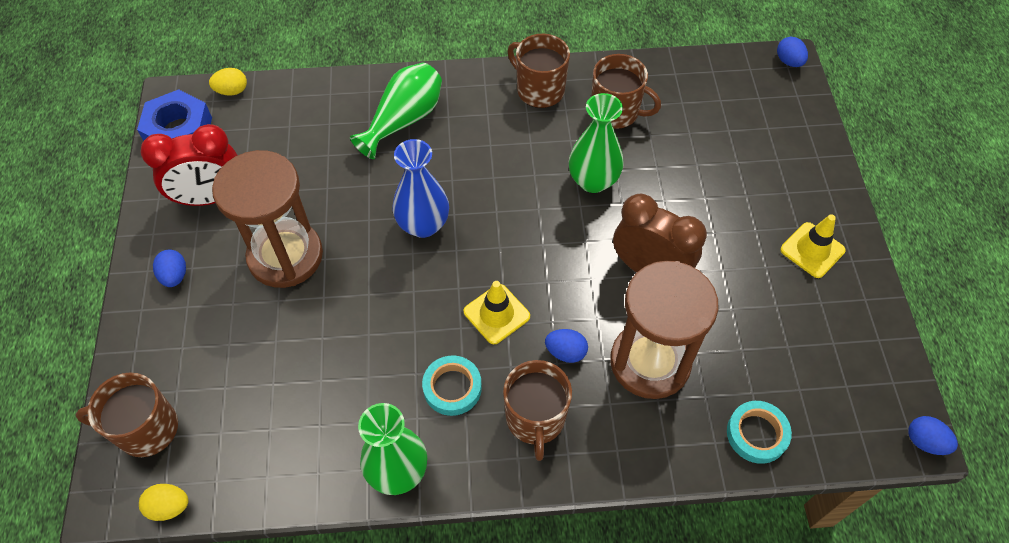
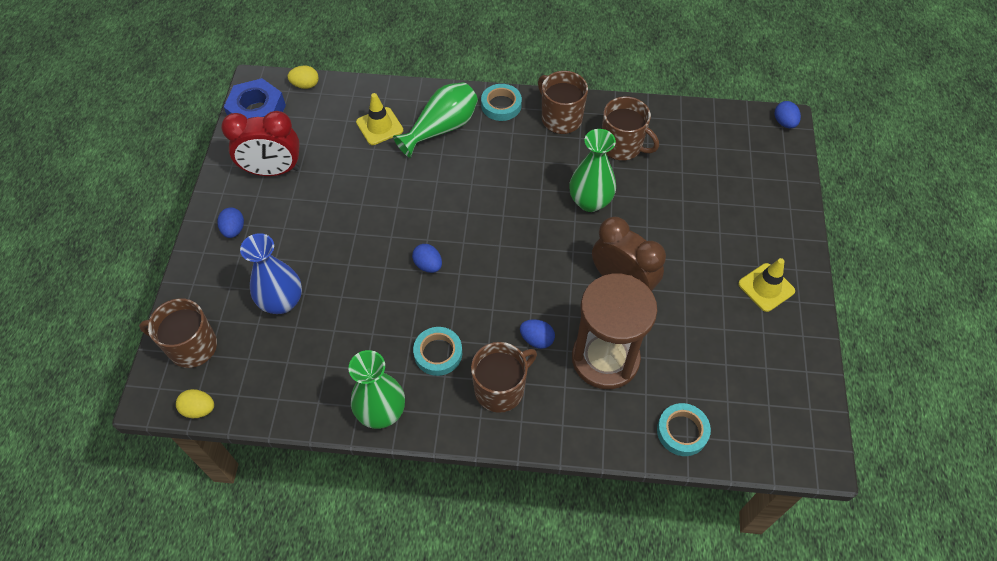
camera: 10 degrees right, 0 degrees up
(285, 256) = (324, 227): brown hourglass -> none
(423, 225) = (440, 217): blue vase -> blue vase (282, 302)
(468, 84) = (501, 105): none -> turquoise tape
(496, 314) = (486, 300): yellow traffic cone -> yellow traffic cone (379, 126)
(535, 419) = (500, 389): brown mug -> brown mug turned 135 degrees counterclockwise
(924, 441) = (825, 461): blue egg -> blue egg (428, 265)

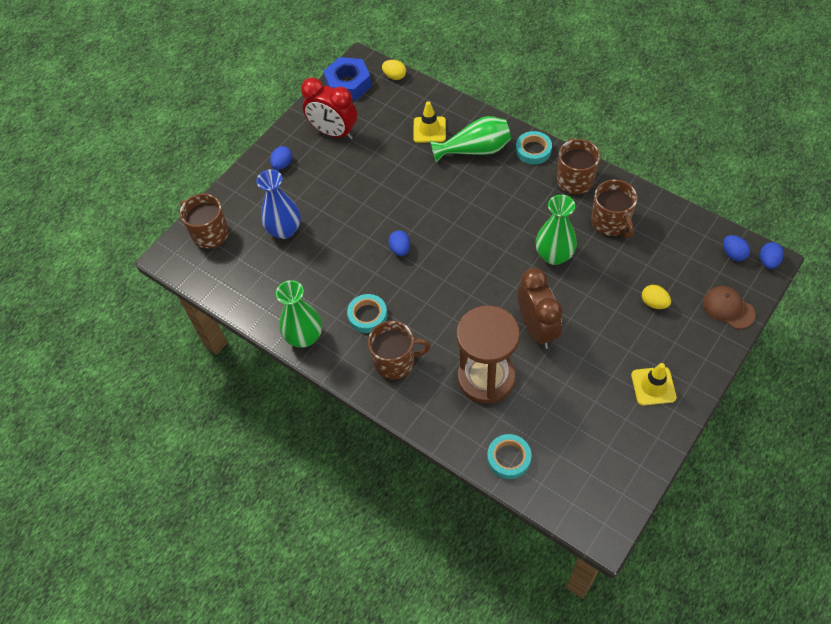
camera: 35 degrees right, 0 degrees up
(199, 409) = (191, 278): yellow egg -> yellow egg (654, 303)
(537, 339) = (444, 339): blue egg -> blue egg (733, 254)
(780, 181) = (728, 308): none -> brown cap

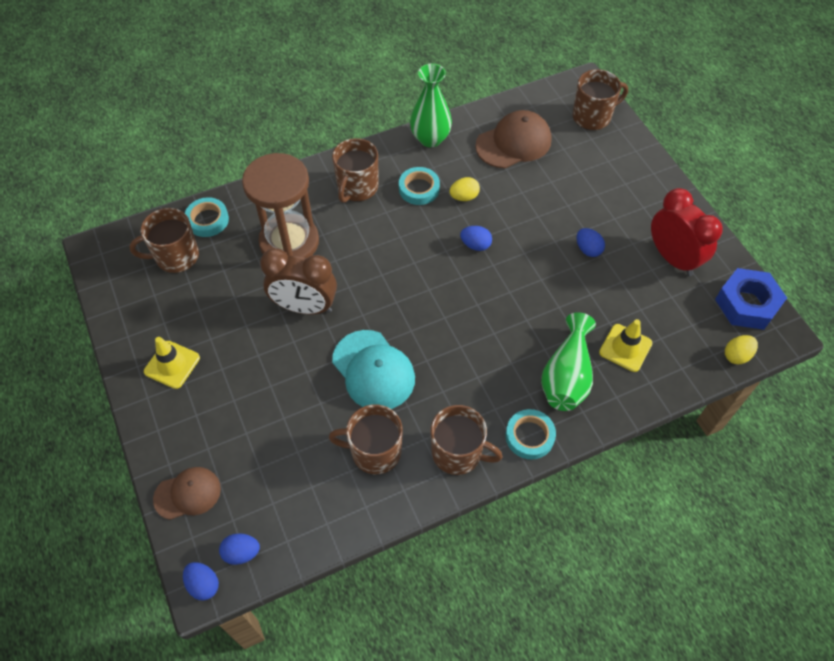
camera: 115 degrees right, 0 degrees up
(273, 274) = (513, 143): none -> brown cap
(282, 164) = (650, 198): blue egg -> blue egg (588, 249)
(284, 230) = (561, 169): blue vase -> none
(333, 132) = (672, 258): red clock -> red clock turned 90 degrees clockwise
(554, 255) = (373, 370): green vase -> turquoise cap
(562, 456) = (176, 256): none -> brown mug
(654, 303) = (250, 426): yellow egg -> yellow egg (464, 197)

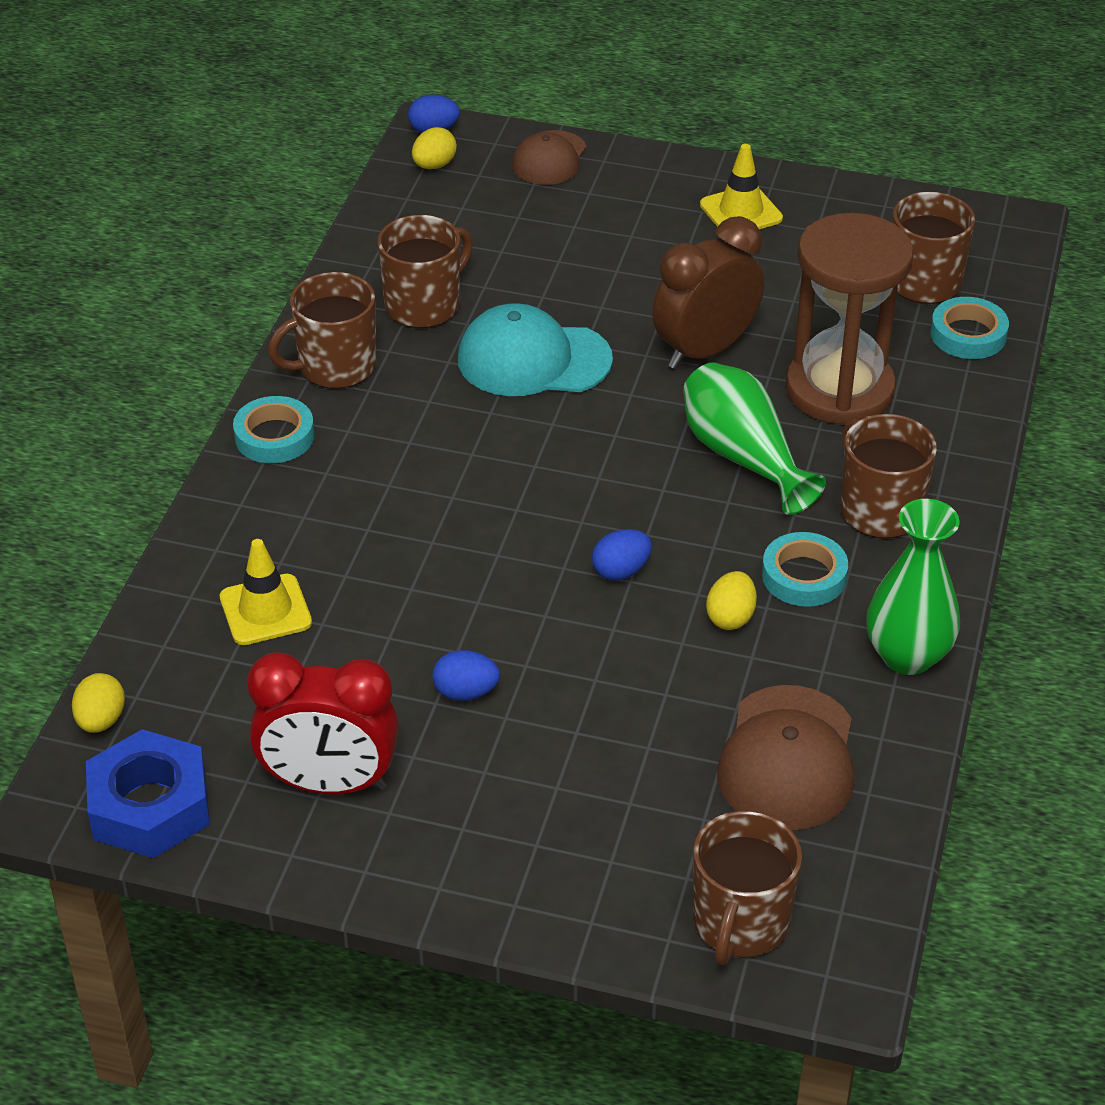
camera: 130 degrees right, 15 degrees down
(241, 553) = (434, 165): blue egg -> yellow egg
(566, 376) = (304, 522): green vase -> green vase (743, 457)

